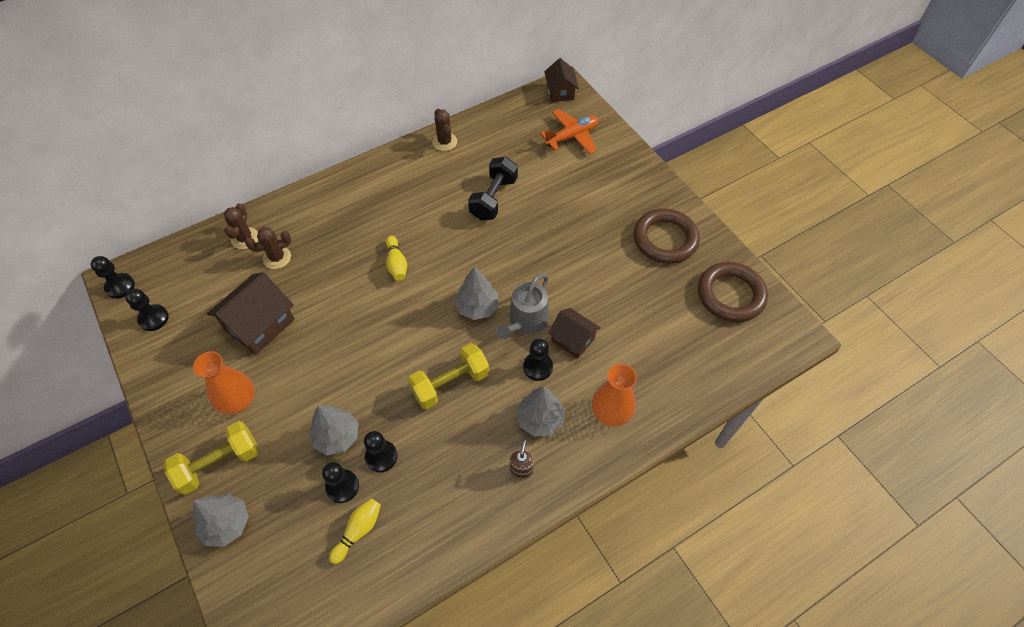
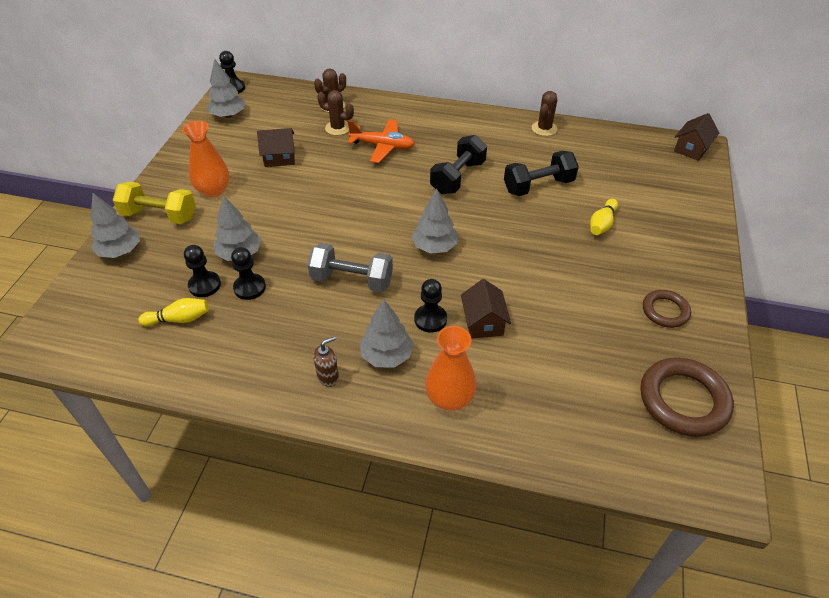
camera: 45 degrees right, 10 degrees down
(153, 318) = (228, 115): black pawn -> grey tree
(260, 324) = (279, 158): brown house -> brown house, size x0.63
(396, 264) = (410, 181): yellow bowling pin -> yellow bowling pin (602, 224)
(428, 234) = (458, 177): none -> black dumbbell
(450, 383) = (352, 280): yellow dumbbell -> grey dumbbell
(526, 321) = (461, 282): grey watering can -> none
(572, 136) = (663, 184): orange plane -> orange plane (382, 146)
(665, 239) = (665, 311): brown ring -> brown ring, size x0.59

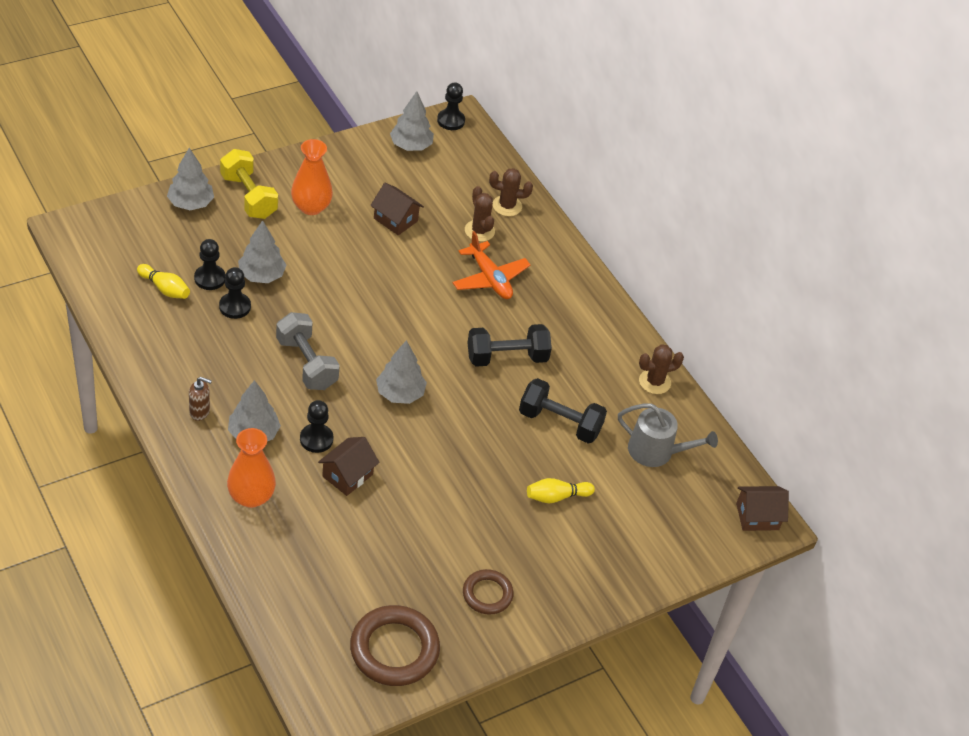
camera: 40 degrees right, 0 degrees up
(602, 159) = (656, 451): none -> grey watering can

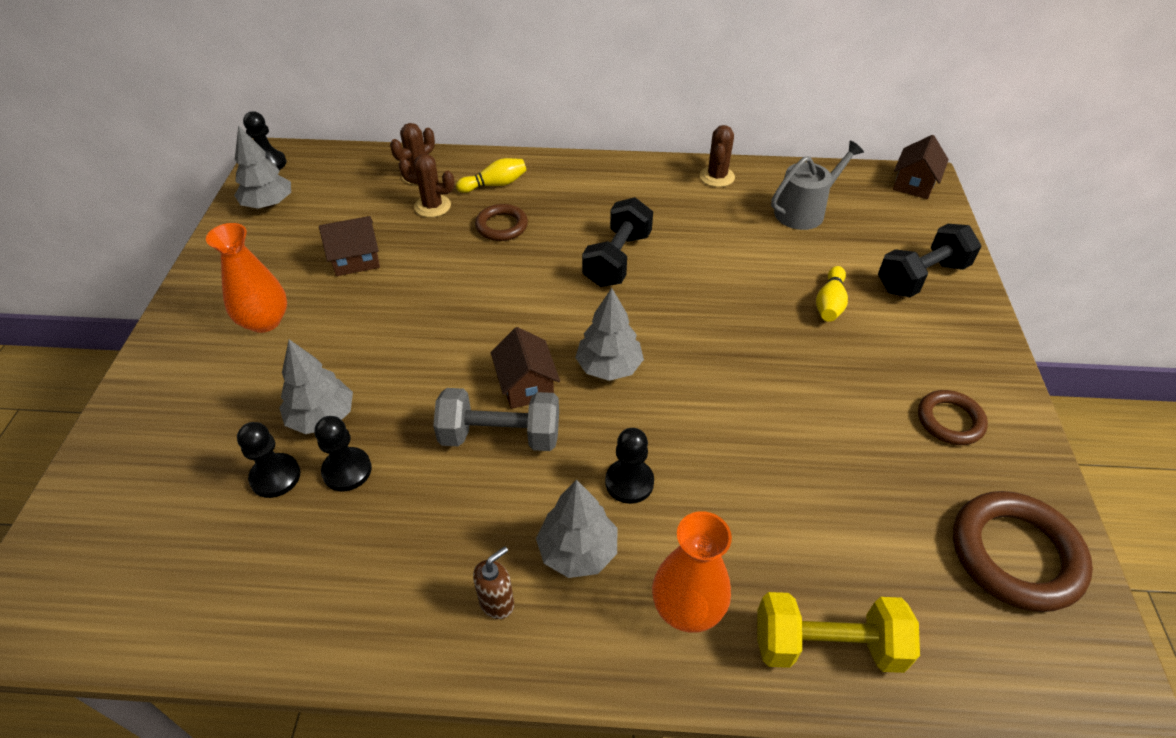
camera: 50 degrees left, 0 degrees up
(165, 288) = (243, 540): yellow bowling pin -> yellow bowling pin (495, 184)
(191, 203) = (131, 438): grey tree -> none
(248, 197) = (186, 372): yellow dumbbell -> yellow dumbbell (827, 645)
(347, 475) = (707, 476): brown house -> brown house (526, 385)
(489, 278) = (502, 226): orange plane -> brown ring
(559, 423) = (730, 259): black dumbbell -> black dumbbell (921, 277)

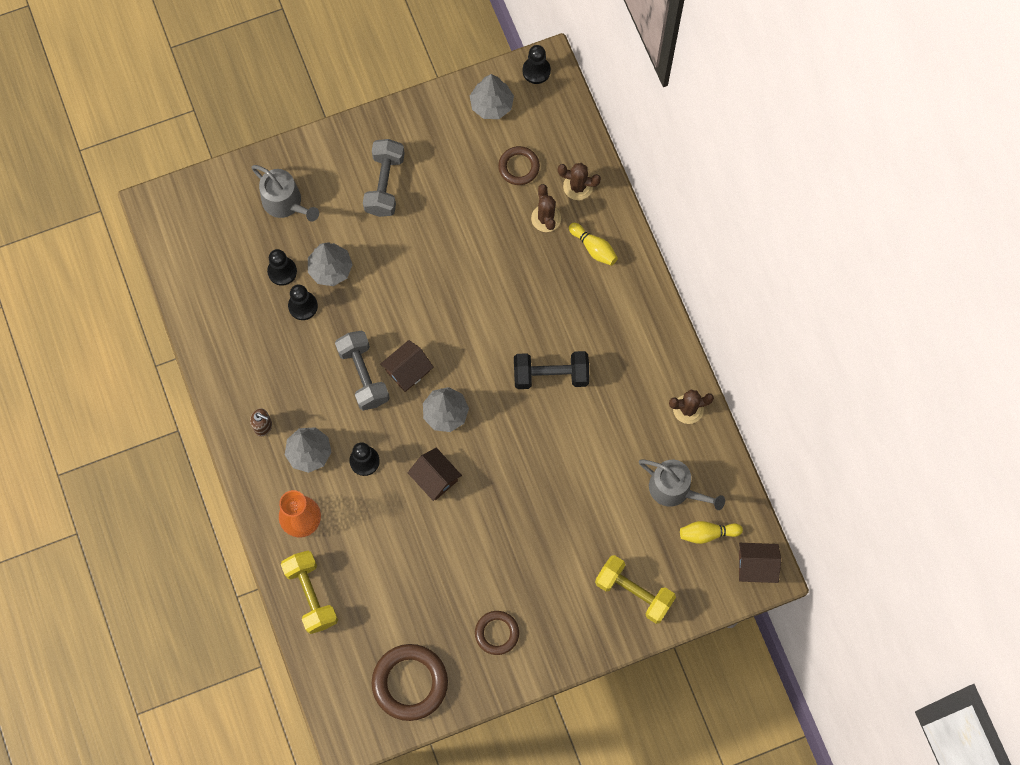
camera: 65 degrees right, 25 degrees up
(183, 434) = (285, 203): none -> grey watering can
(265, 321) = (385, 184): orange vase -> grey dumbbell
(356, 260) = (465, 202): brown house -> brown house (435, 478)
(502, 226) = (548, 278): brown ring -> brown ring (519, 167)
(829, 303) = (573, 534): yellow bowling pin -> yellow bowling pin (707, 533)
(921, 277) = (634, 592): black dumbbell -> yellow dumbbell

